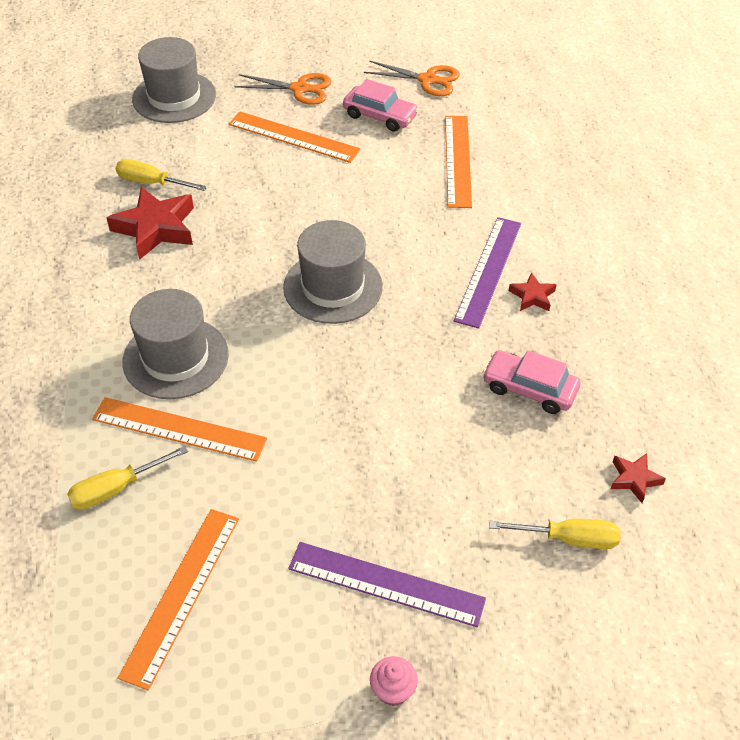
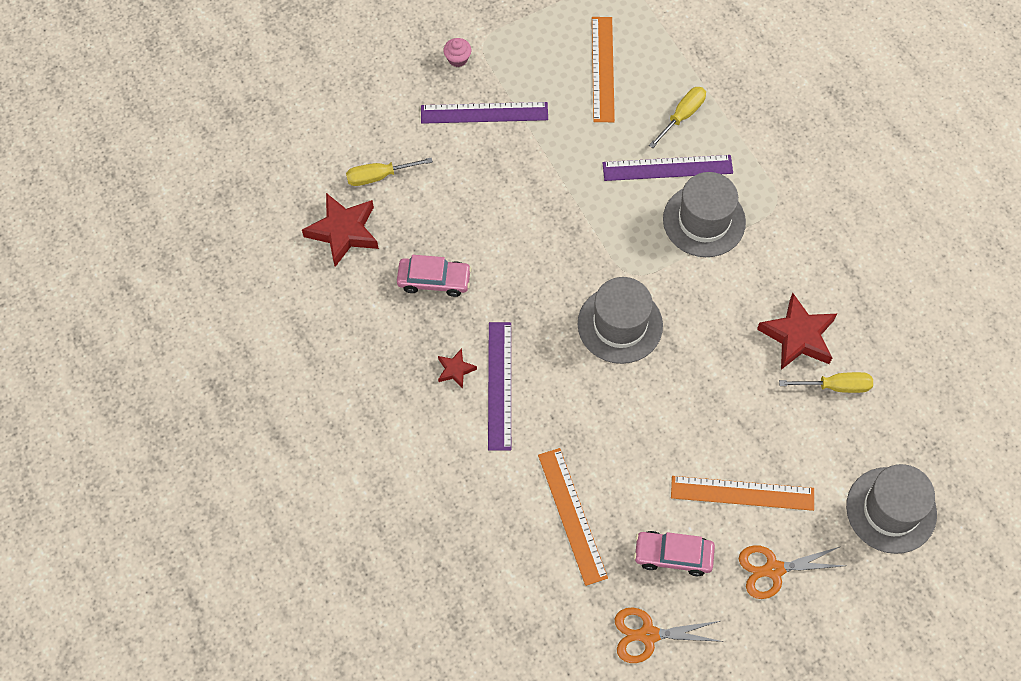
camera: 160 degrees right, 15 degrees up
(179, 429) = (667, 168): orange ruler -> purple ruler
(634, 479) = (343, 232): red star -> red star, size x1.96

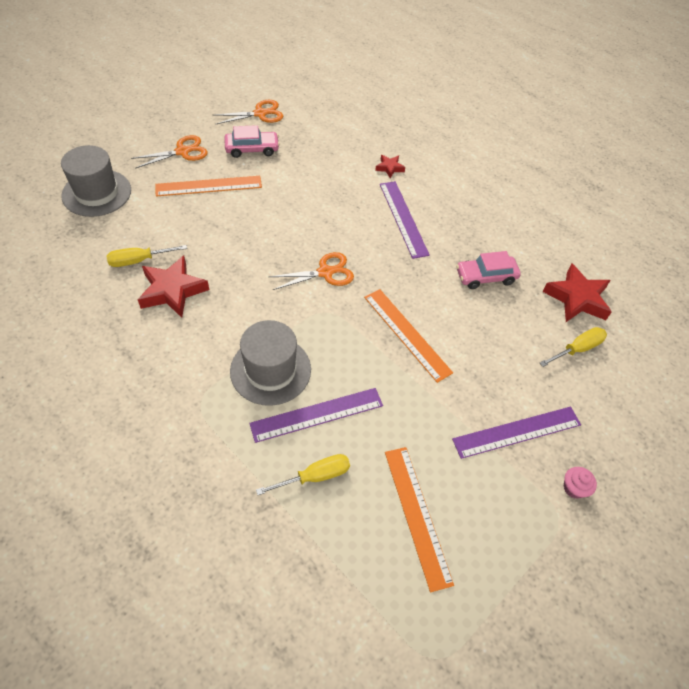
camera: 160 degrees right, 10 degrees down
(455, 370) = (439, 222): red star -> red star (389, 168)
(572, 515) = (325, 158): orange ruler -> orange ruler (406, 334)
(620, 324) = (325, 272): grey hat -> orange scissors
(682, 116) = (314, 476): yellow screwdriver -> yellow screwdriver turned 135 degrees counterclockwise

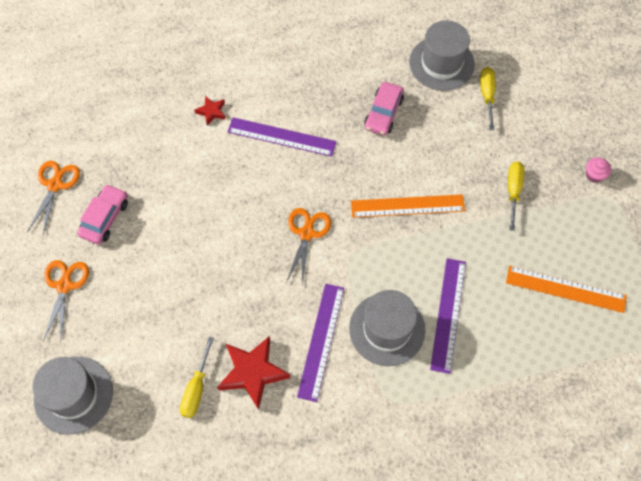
camera: 55 degrees left, 10 degrees up
(209, 186) = (133, 282): orange ruler -> none
(314, 476) = (501, 343): yellow screwdriver -> yellow screwdriver (513, 191)
(517, 432) = (534, 183): purple ruler -> purple ruler (321, 341)
(577, 298) = (441, 63): red star -> grey hat

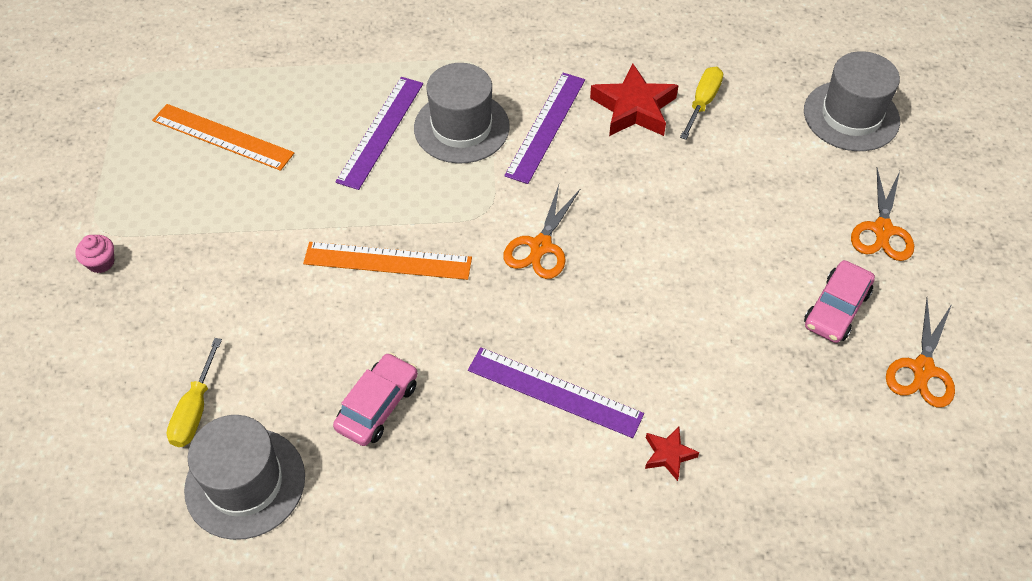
camera: 170 degrees left, 10 degrees down
(513, 191) = (228, 258): yellow screwdriver -> none

